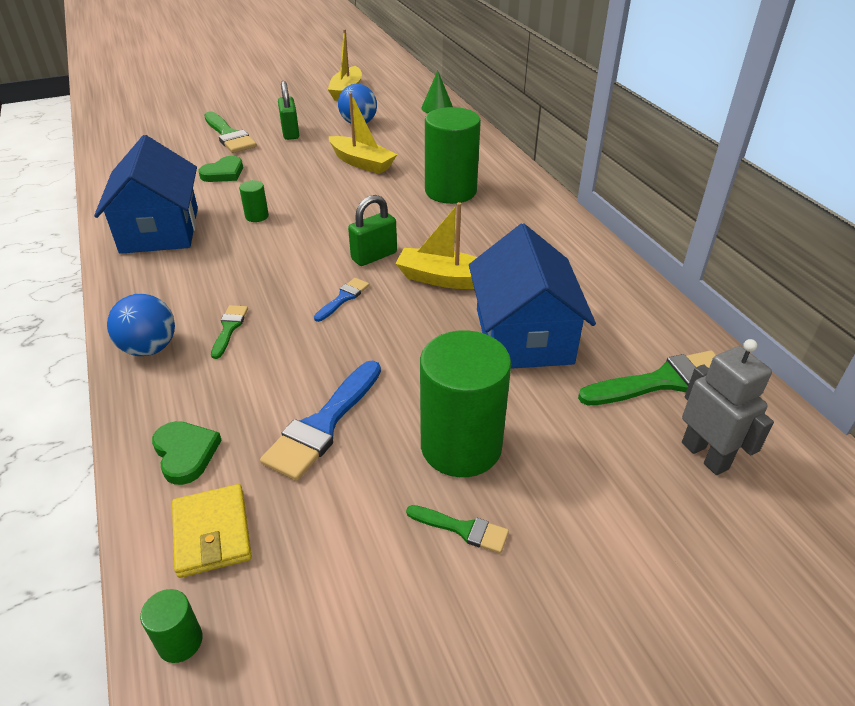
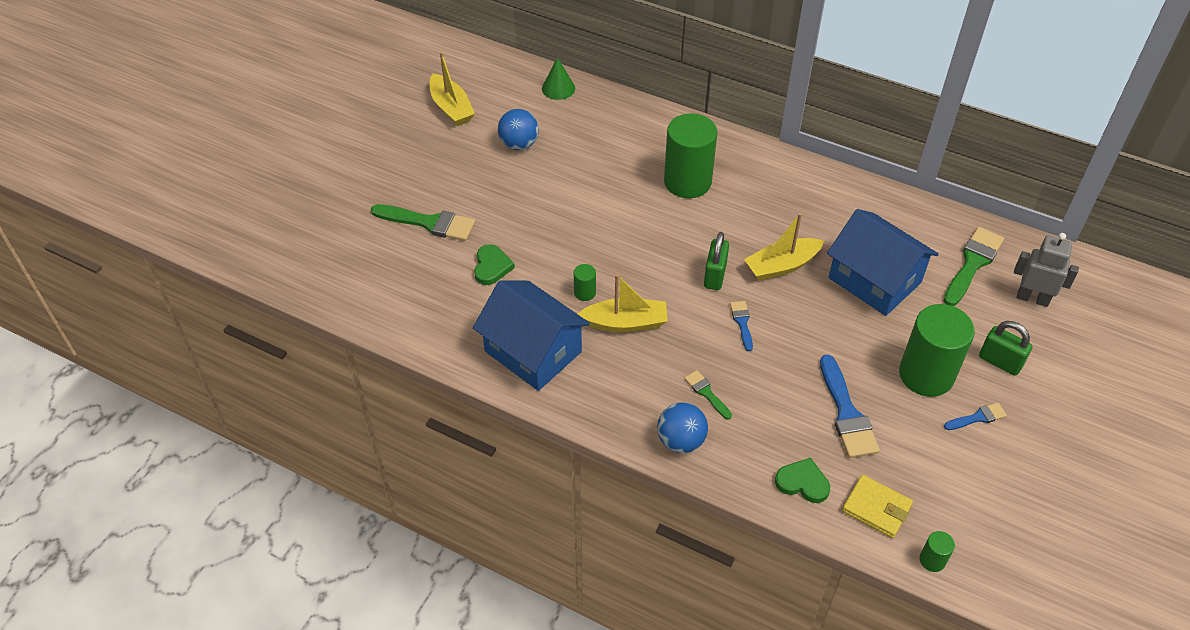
camera: 40 degrees left, 10 degrees up
(290, 133) = (478, 189): green padlock -> green padlock (1000, 362)
(362, 163) = (585, 190): yellow boat -> yellow boat (625, 323)
(463, 529) = (978, 417): green brush -> blue brush

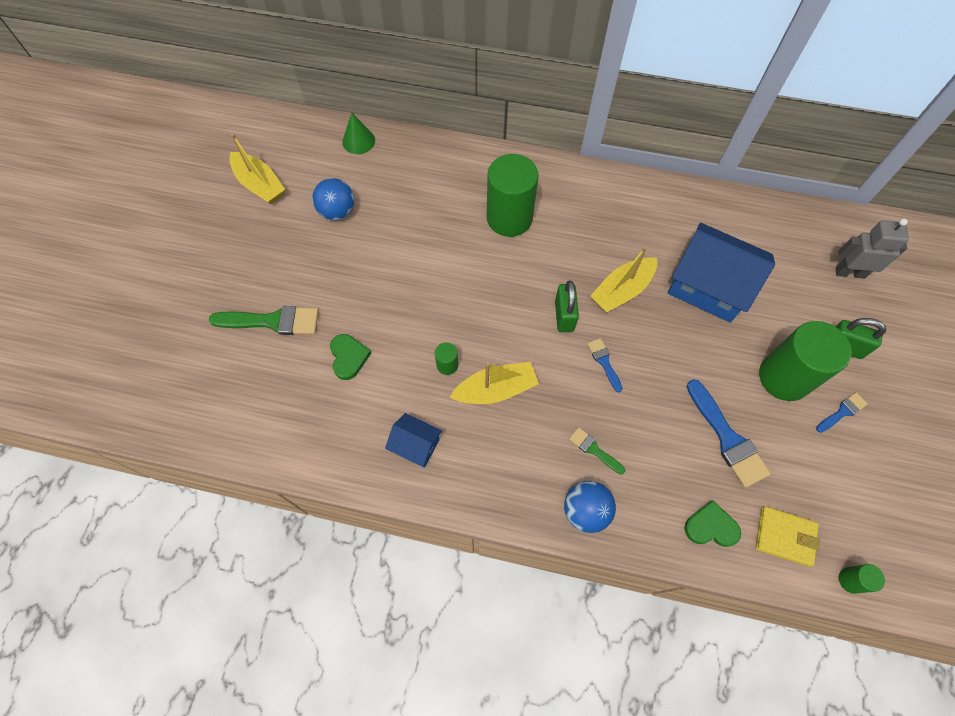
camera: 15 degrees left, 15 degrees up
(533, 351) = (415, 445): blue house -> blue house, size x0.50
(972, 263) = (788, 248): green brush -> none

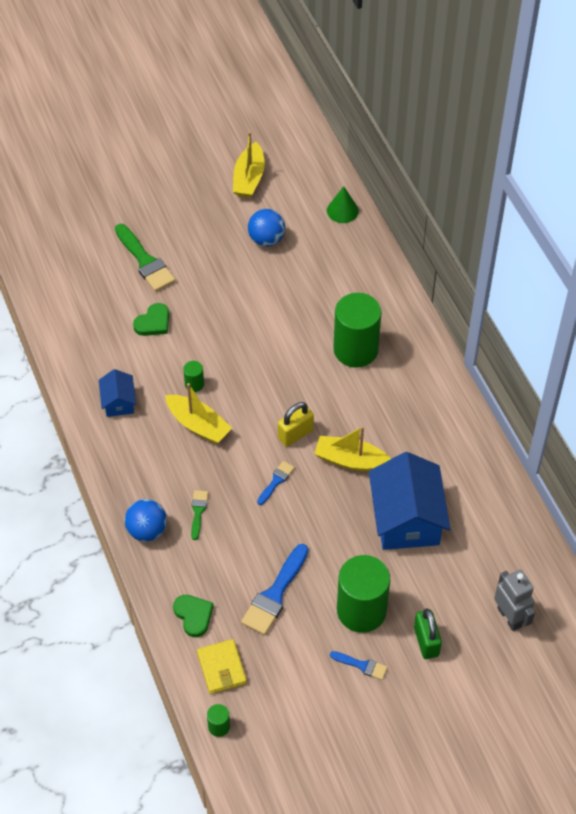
camera: 55 degrees right, 10 degrees down
(564, 316) = (295, 434): green padlock -> yellow padlock

